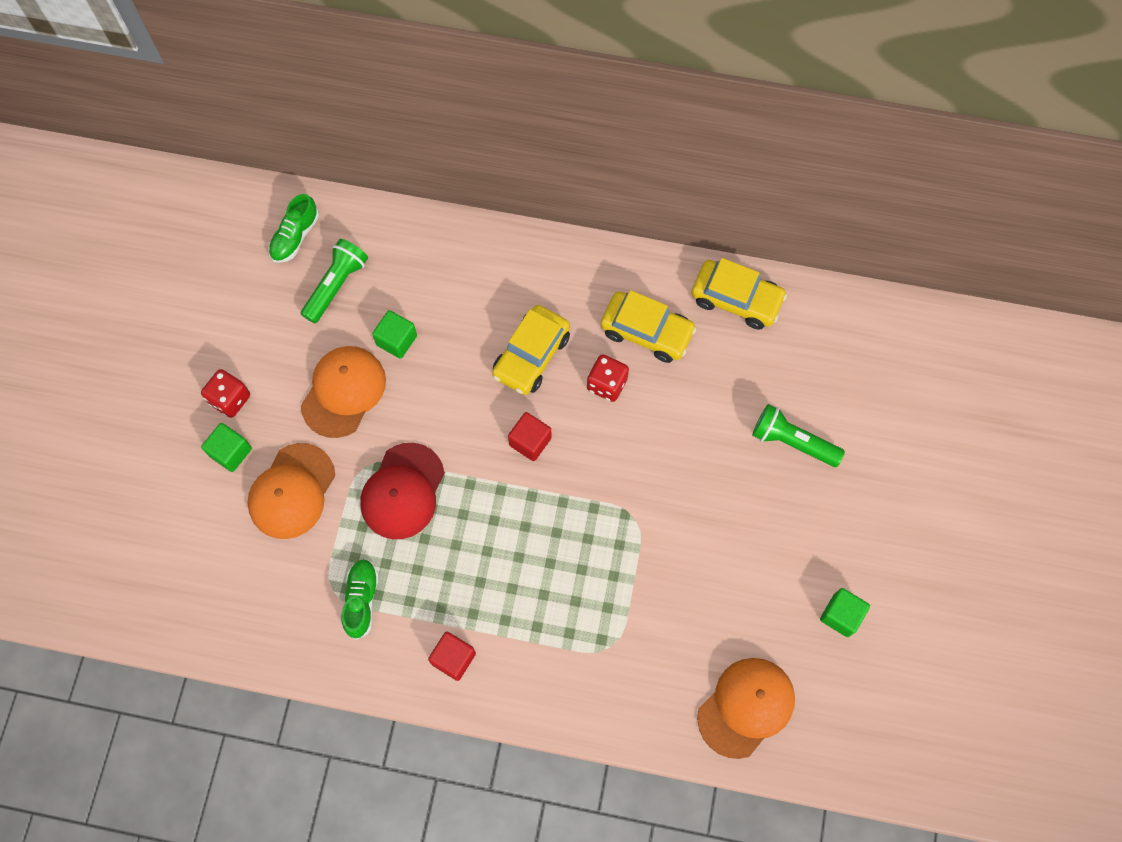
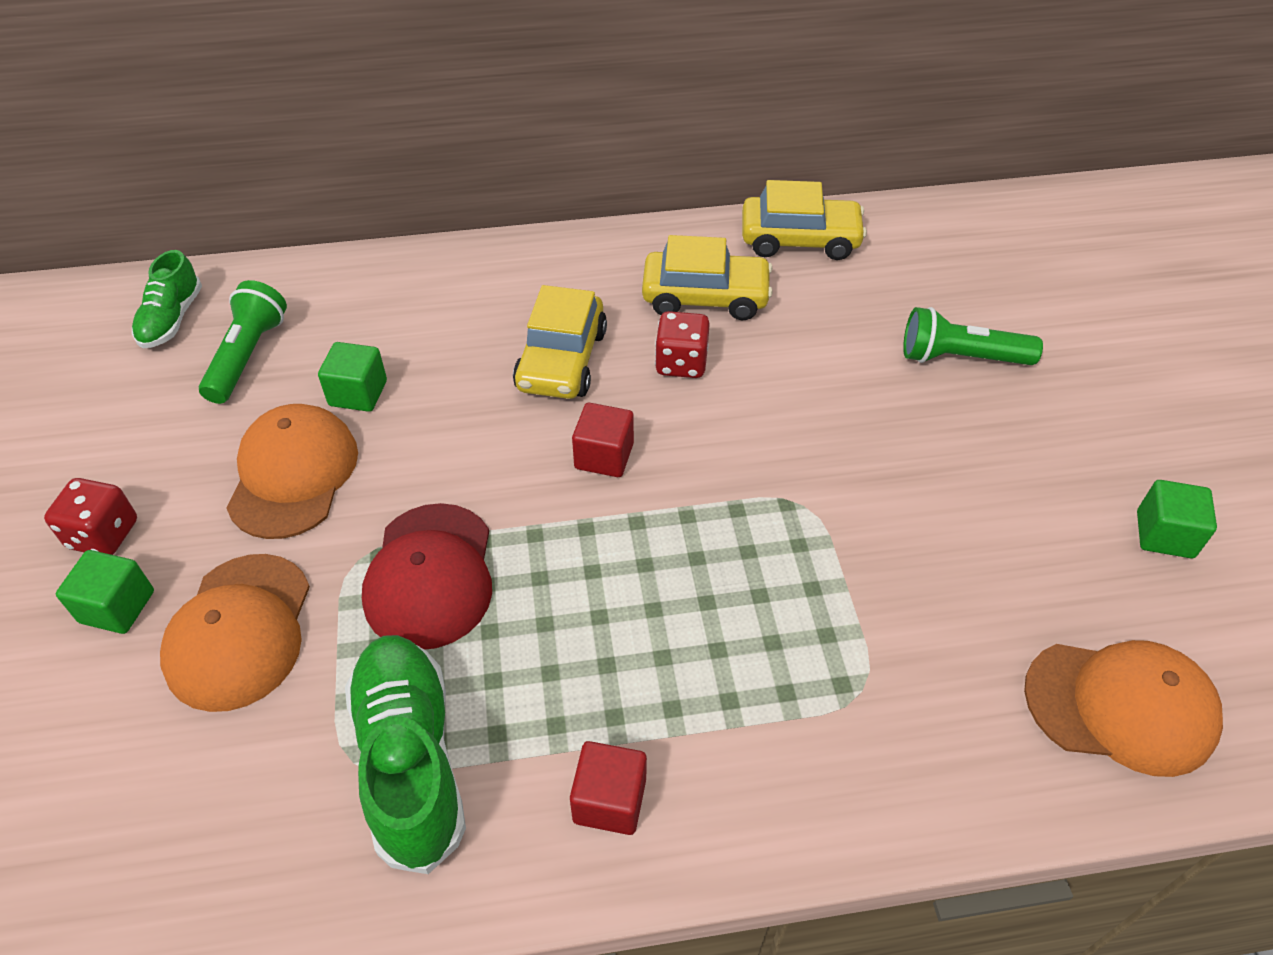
camera: 20 degrees left, 20 degrees down
(361, 600) = (410, 760): green shoe -> green shoe, size x1.66
(746, 707) = (1121, 706): orange cap -> orange cap turned 75 degrees clockwise

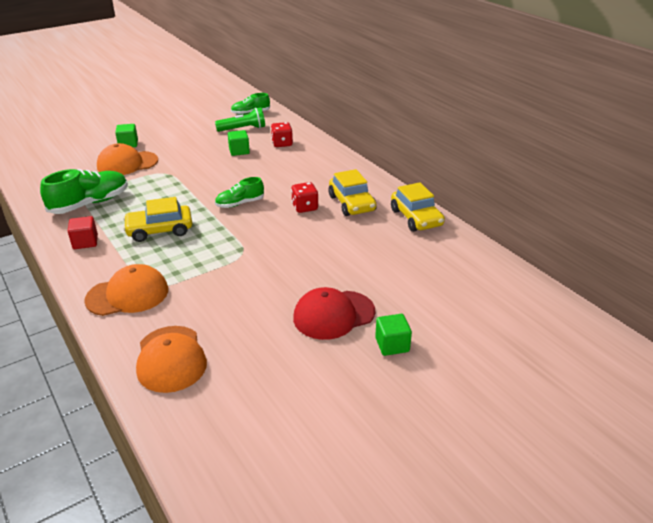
camera: 65 degrees right, 15 degrees down
(104, 534) = (154, 133): red dice -> red dice (282, 144)
(293, 474) = (195, 152): orange cap -> orange cap (128, 295)
(430, 576) = (164, 186): red cap -> red cap (333, 315)
(561, 360) = (285, 182): yellow car -> yellow car (160, 230)
(604, 456) = (240, 203): red cube -> green shoe
(960, 358) = (369, 279): green flashlight -> none
(1164, 534) = (287, 363): green cube -> green cube (392, 345)

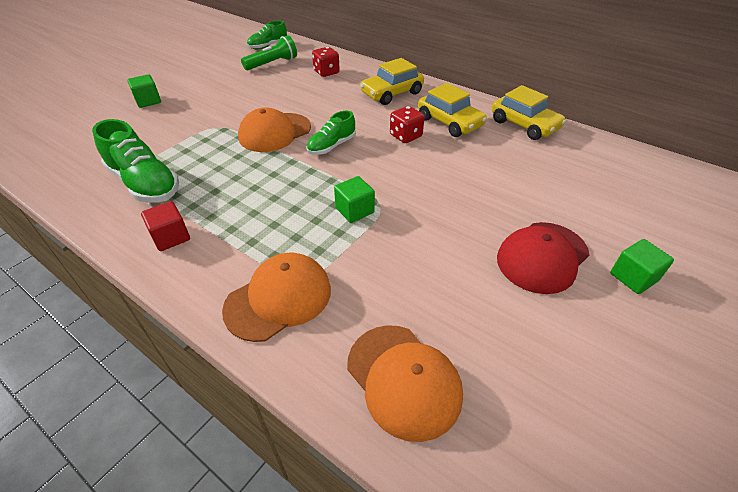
camera: 20 degrees left, 10 degrees up
(90, 203) = (144, 183): green shoe -> green shoe turned 105 degrees clockwise
(127, 164) = (162, 124): orange cap -> orange cap (275, 132)
(160, 230) = (259, 198): yellow car -> yellow car (391, 93)
(239, 151) = (286, 88): green cube -> green cube (354, 210)

